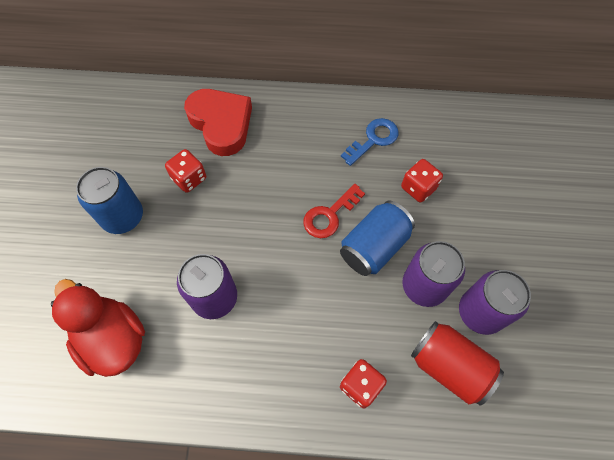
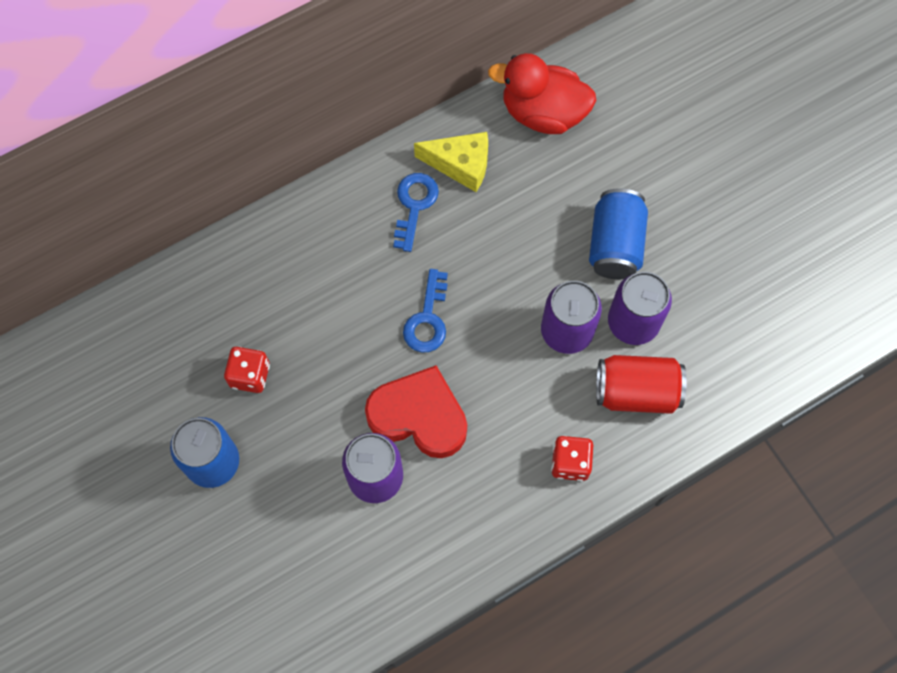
camera: 35 degrees left, 5 degrees up
(113, 339) = (308, 583): red duck -> red duck (543, 113)
(221, 124) = (235, 291): red heart -> red heart (419, 416)
(329, 215) = (427, 319): red key -> blue key
(374, 247) = (494, 323): blue can -> blue can (615, 245)
(418, 188) = (496, 232): red dice -> none
(423, 133) = (461, 165): none -> yellow cheese

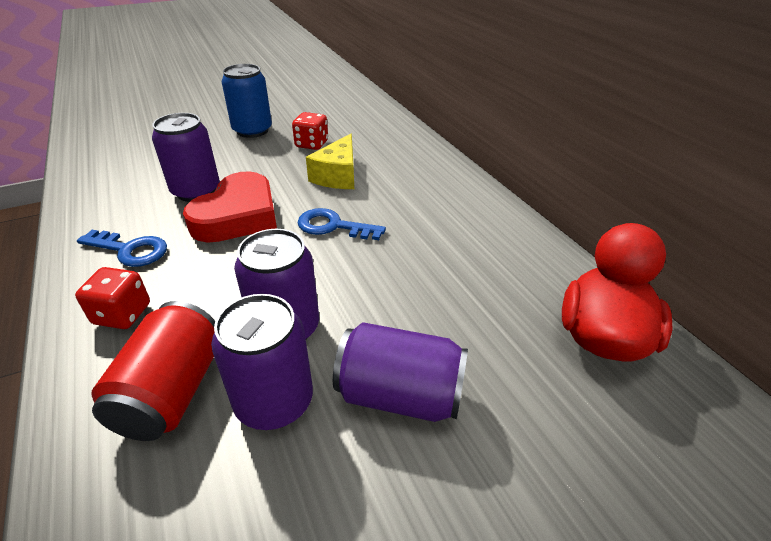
camera: 95 degrees right, 30 degrees down
(414, 205) = (458, 226): blue key -> blue key (130, 250)
(461, 165) = (510, 259): yellow cheese -> yellow cheese (338, 176)
(615, 245) = (399, 395): blue can -> purple can

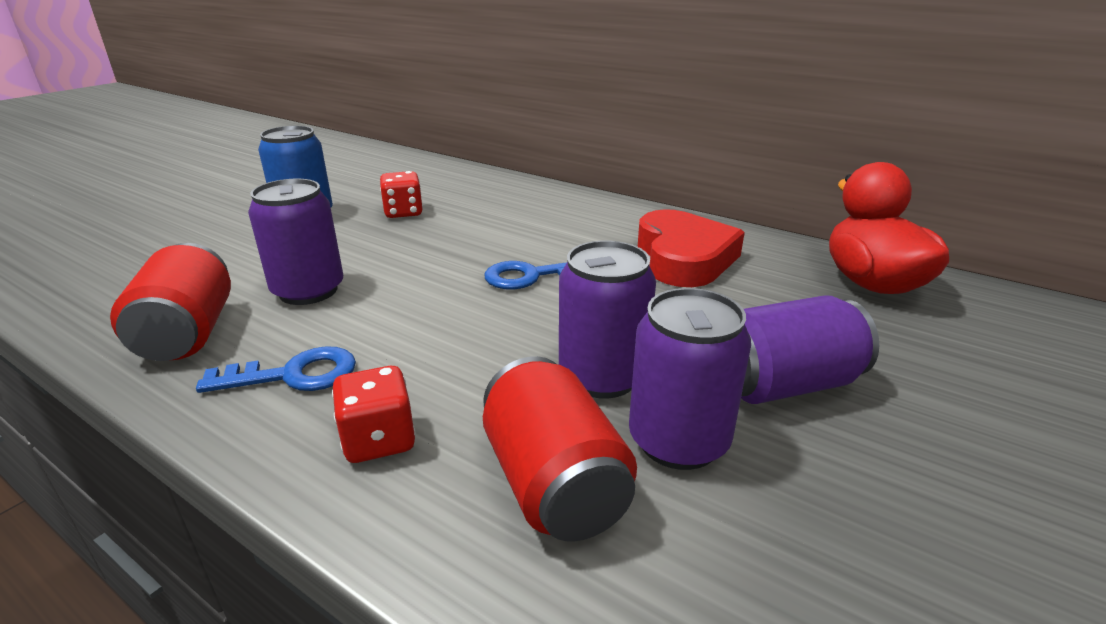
camera: 30 degrees left, 10 degrees down
(113, 201) = (188, 334): none -> red can
(237, 216) = (401, 298): red heart -> red heart (684, 258)
(338, 176) = (474, 232): yellow cheese -> none

